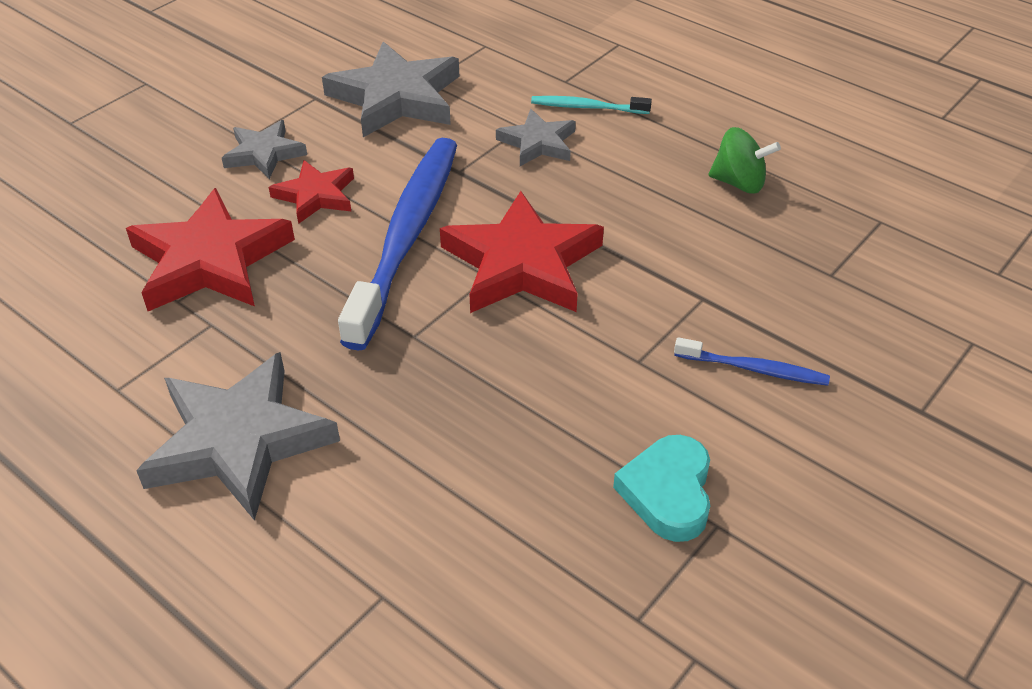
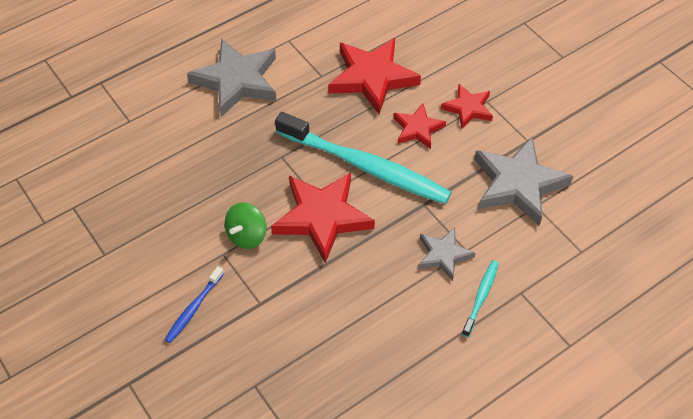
camera: 105 degrees right, 10 degrees up
(264, 153) = (468, 108): grey star -> red star
(406, 237) = (365, 166): blue toothbrush -> turquoise toothbrush
(668, 492) = (131, 239): turquoise heart -> none
(739, 183) = (364, 366): green spinning top -> green spinning top (247, 235)

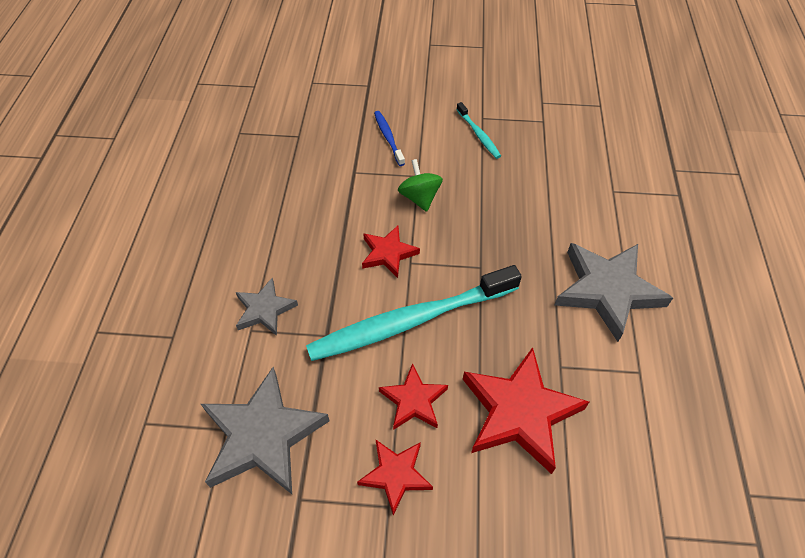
camera: 130 degrees right, 0 degrees up
(322, 217) = (388, 253): red star -> red star, size x0.56
(481, 297) = (202, 305): turquoise toothbrush -> turquoise toothbrush (478, 134)

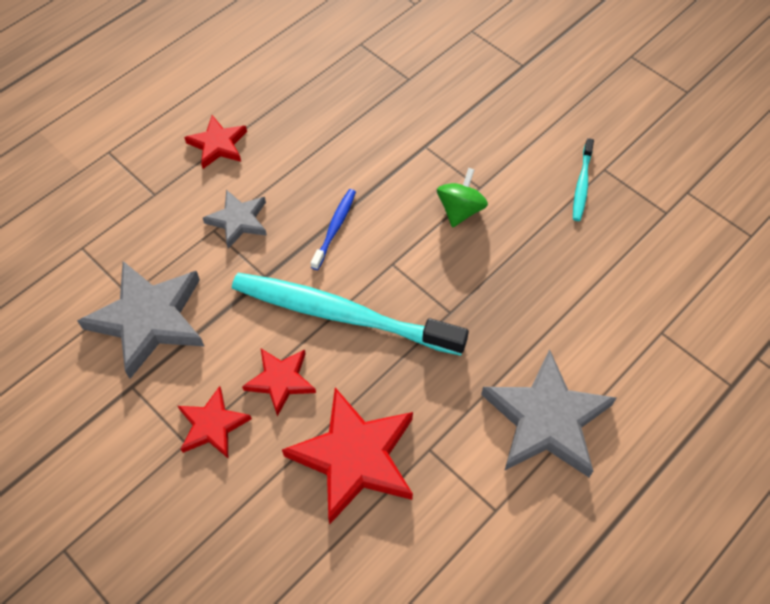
camera: 40 degrees right, 5 degrees up
(388, 138) = (489, 132): blue toothbrush -> blue toothbrush (334, 228)
(388, 253) = (381, 242): red star -> red star (218, 145)

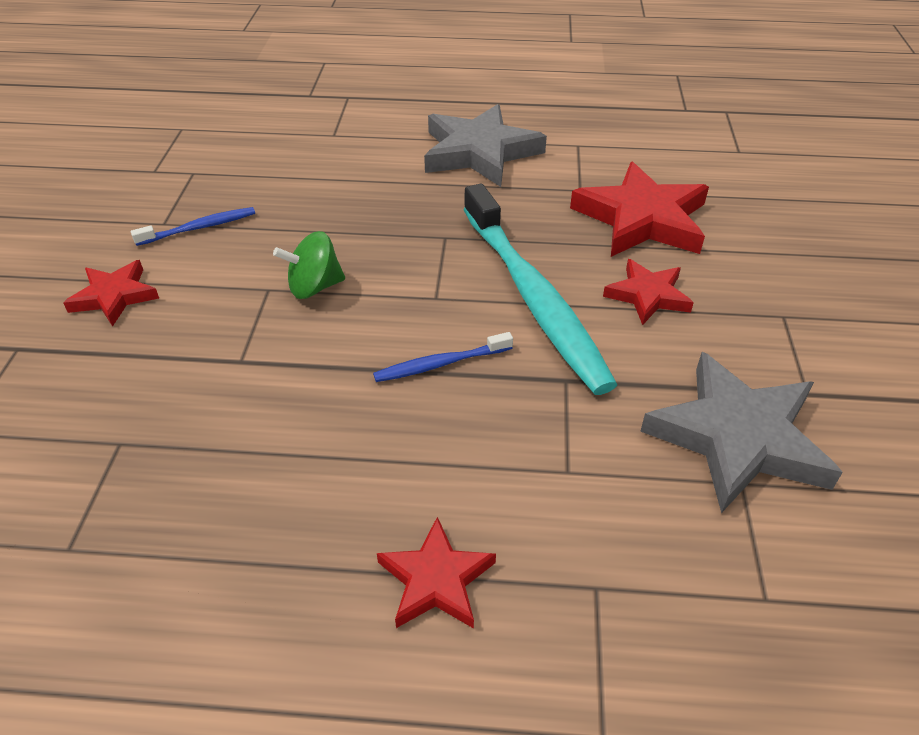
camera: 130 degrees left, 15 degrees down
(212, 425) = (745, 310): red star -> red star (114, 296)
(238, 221) = (527, 456): grey star -> none
(582, 184) = (199, 228): turquoise toothbrush -> blue toothbrush

